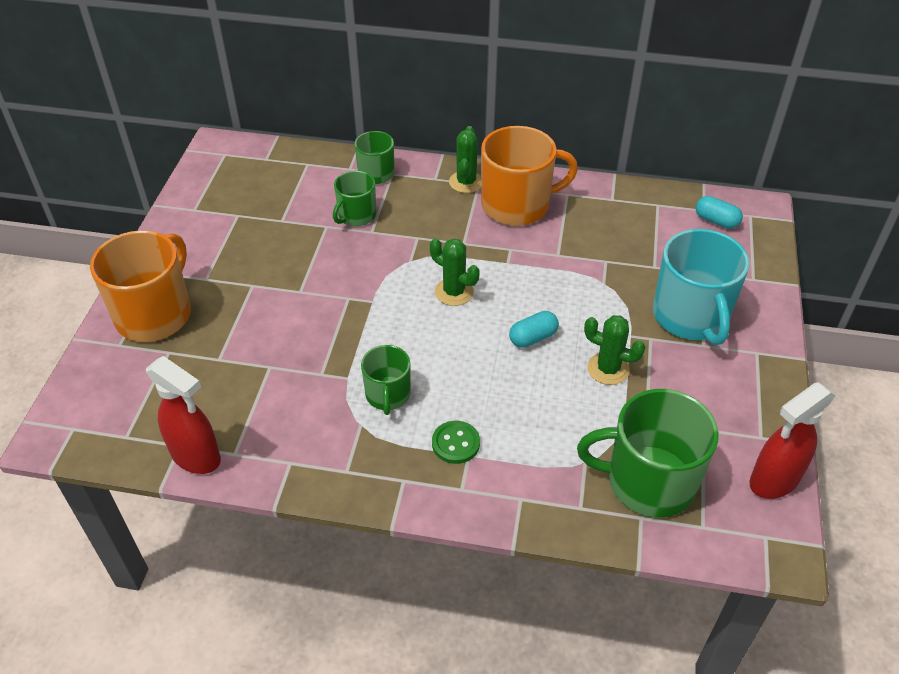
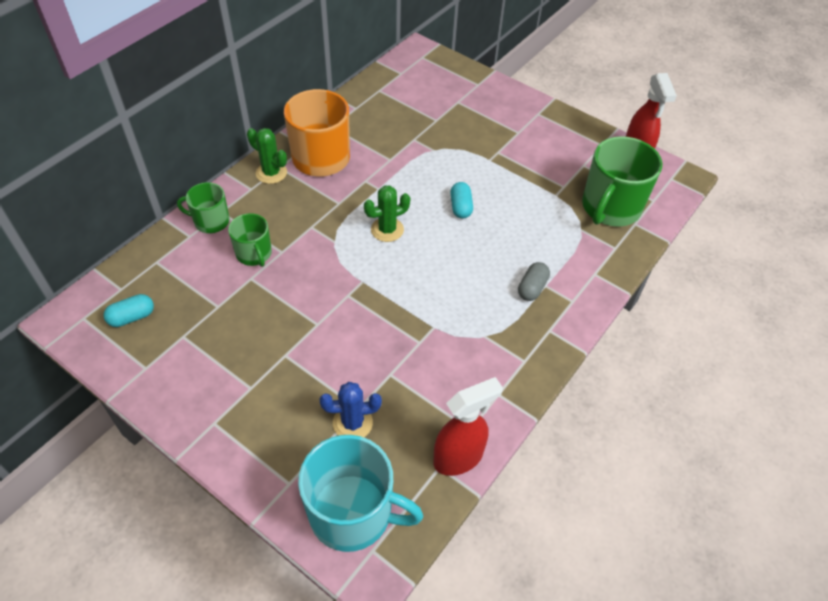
camera: 65 degrees left, 5 degrees up
(155, 314) = (269, 442): orange mug -> none
(200, 361) = (352, 423): none -> blue cactus
(388, 395) = (466, 309): green mug -> none
(455, 443) = (532, 288): green button -> grey capsule
(608, 369) = (511, 183): green cactus -> none
(691, 316) = (491, 125): turquoise mug -> turquoise mug (352, 513)
(716, 221) = (415, 73): turquoise capsule -> turquoise capsule (132, 317)

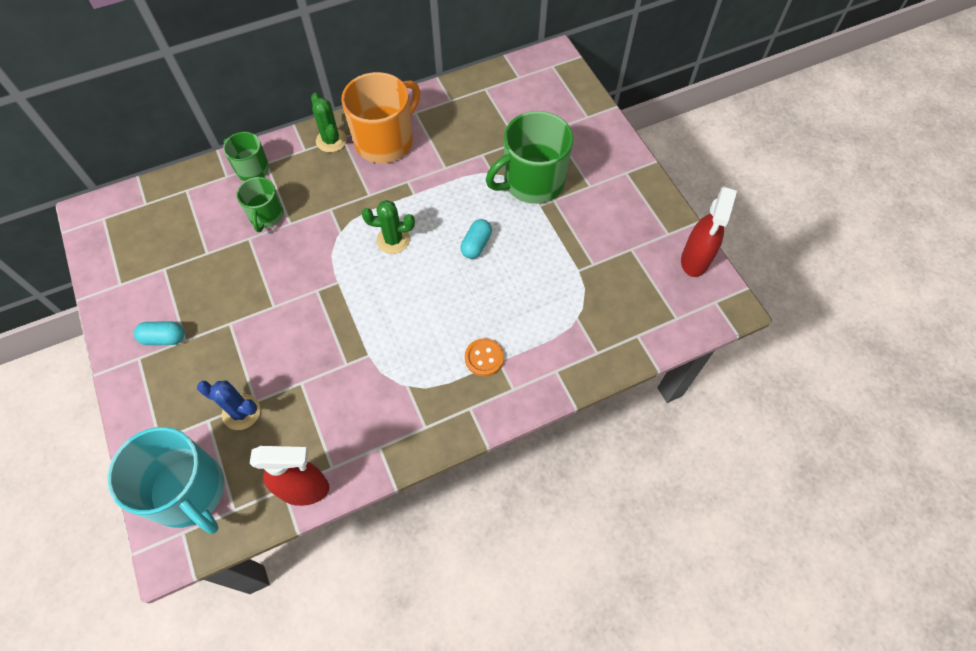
camera: 30 degrees right, 10 degrees up
(132, 317) = (138, 233): turquoise capsule -> turquoise capsule (164, 338)
(532, 288) = (484, 358): grey capsule -> orange button
(610, 207) = (624, 307): green mug -> green mug (532, 182)

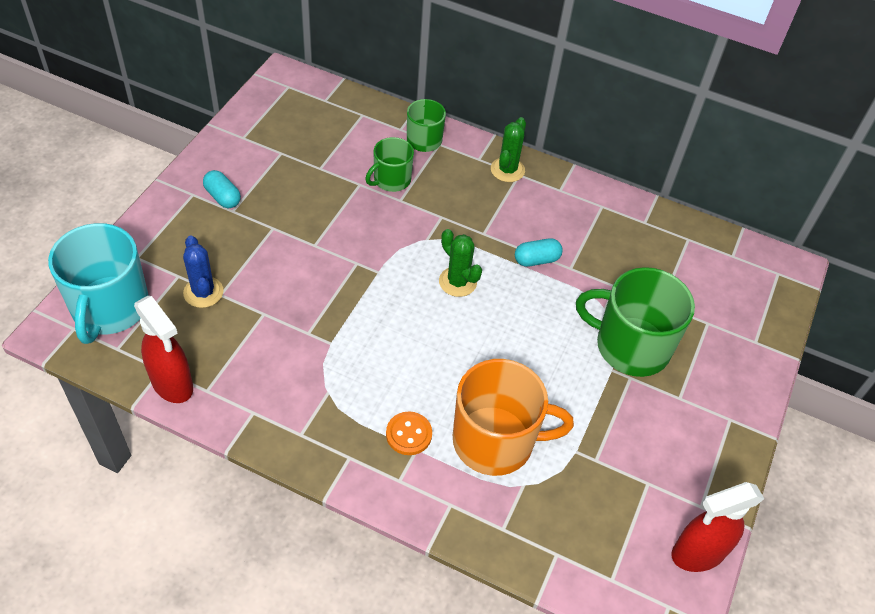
camera: 45 degrees right, 10 degrees down
(385, 141) = (549, 206): orange mug -> orange mug (495, 441)
(476, 244) = (517, 347): turquoise capsule -> turquoise capsule (536, 260)

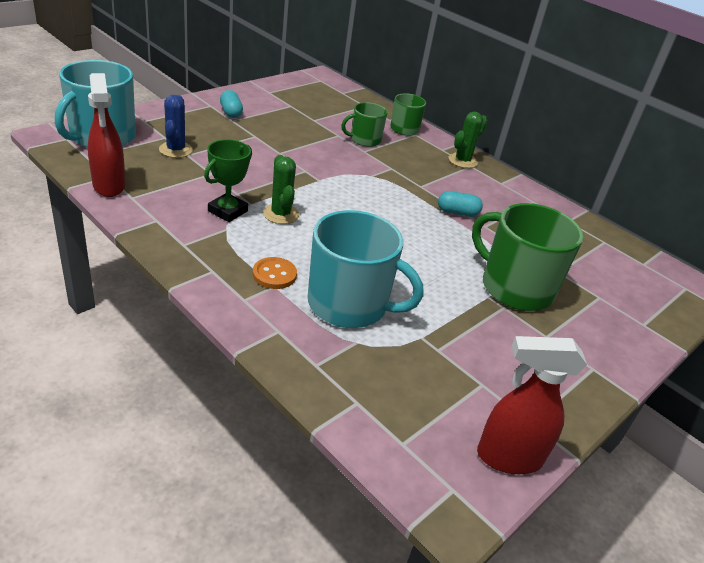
camera: 20 degrees right, 15 degrees down
(314, 365) = (227, 211): none -> green trophy
(457, 282) = (381, 204): green cactus -> green cactus (281, 214)
(495, 441) = (349, 304): orange mug -> turquoise mug

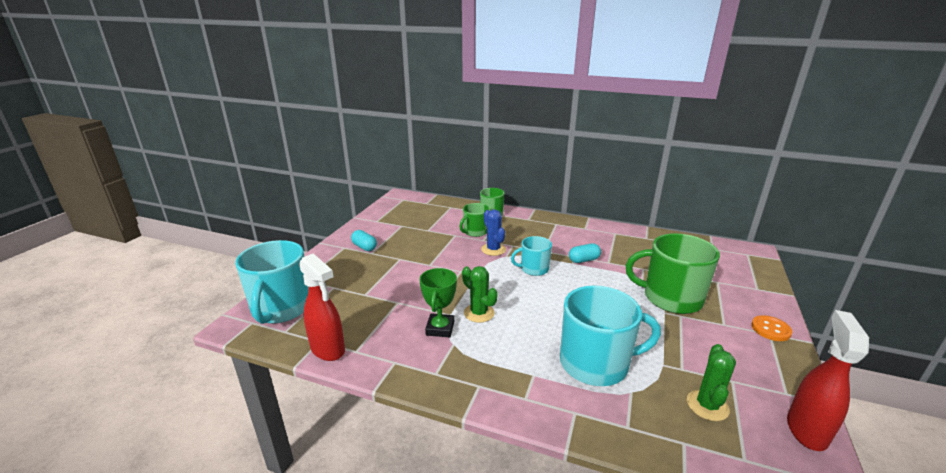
camera: 20 degrees left, 10 degrees down
(176, 150) = (352, 294): blue cactus -> blue cactus (493, 249)
(274, 274) = (524, 365): orange button -> orange button (770, 329)
(387, 199) = (533, 269): none -> turquoise mug
(462, 161) = (548, 222): green cactus -> green cactus (707, 405)
(508, 457) = (806, 429): red spray bottle -> red spray bottle turned 135 degrees clockwise

